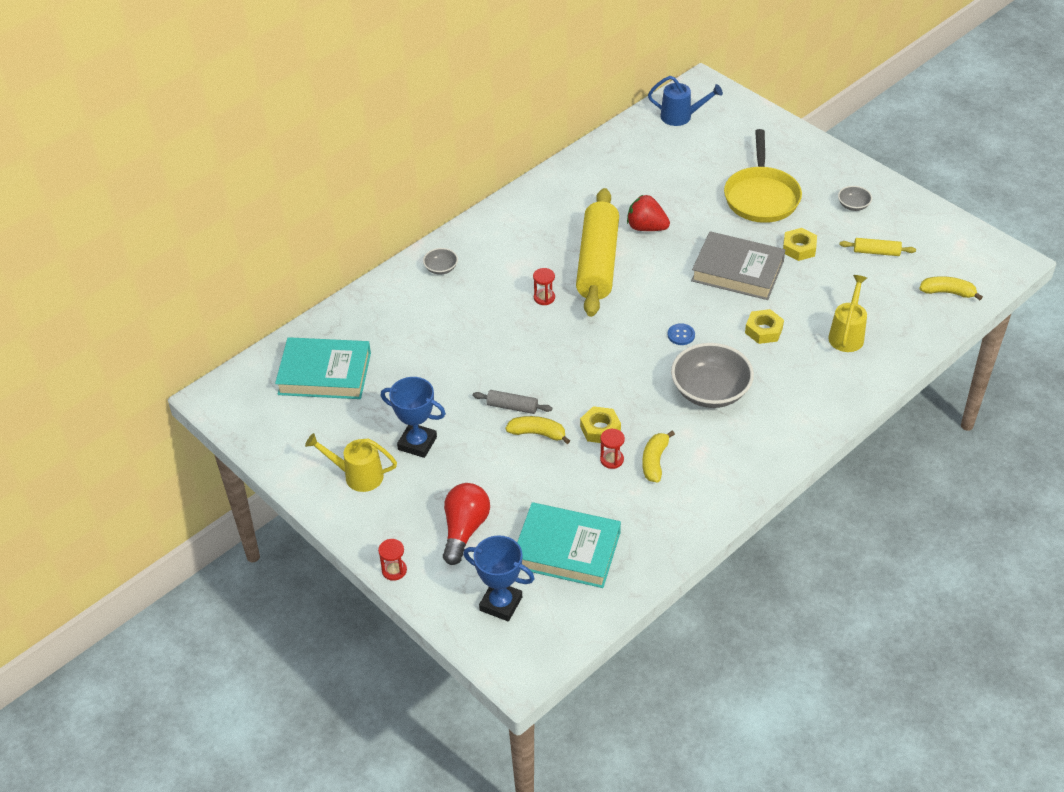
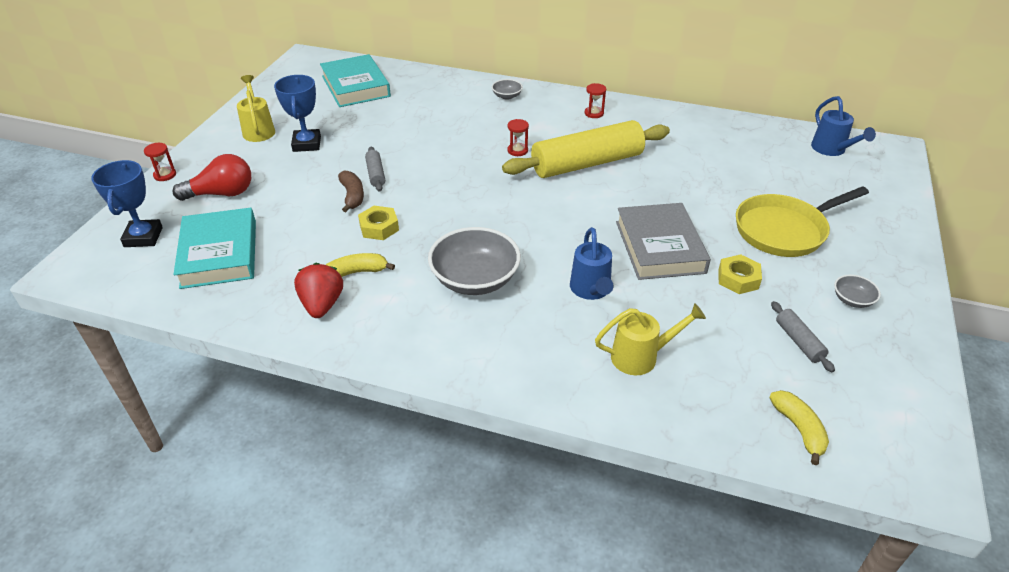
camera: 60 degrees right, 5 degrees down
(537, 433) = (352, 196): yellow banana -> brown banana
(611, 459) = (344, 245): red hourglass -> red hourglass (594, 113)
(646, 228) = (660, 175): red strawberry -> red strawberry (322, 305)
(681, 335) = (537, 238): blue button -> none
(763, 330) = (591, 290): yellow nut -> blue watering can
(876, 252) = (798, 341): yellow rolling pin -> grey rolling pin

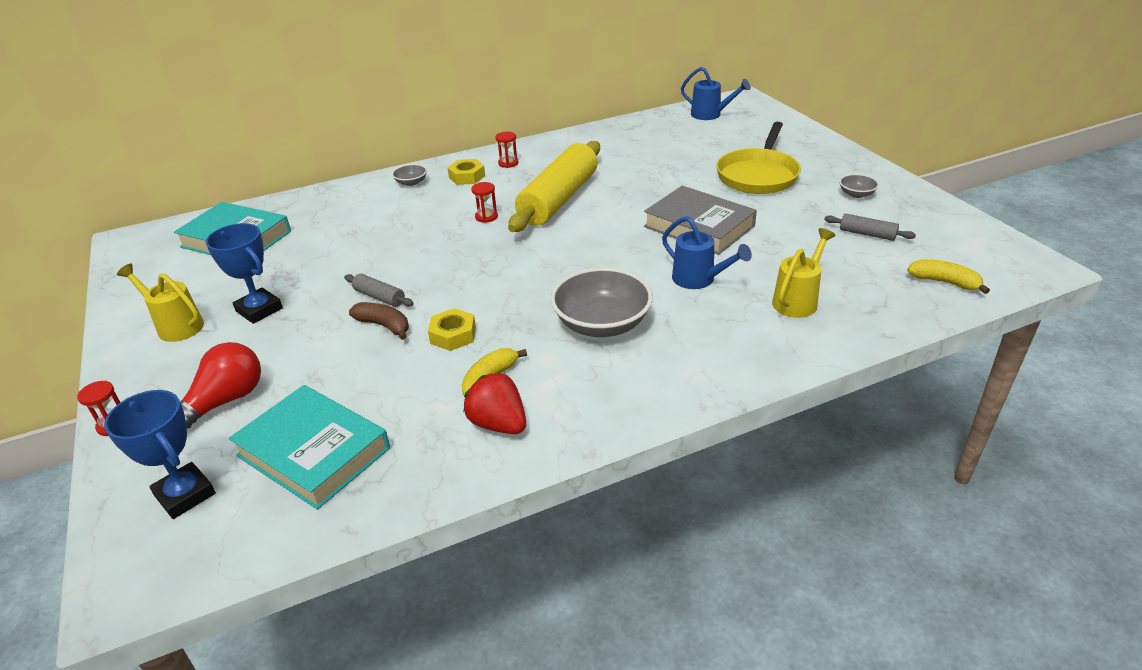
camera: 40 degrees left, 5 degrees down
(738, 279) = (778, 218): yellow nut -> yellow nut (467, 176)

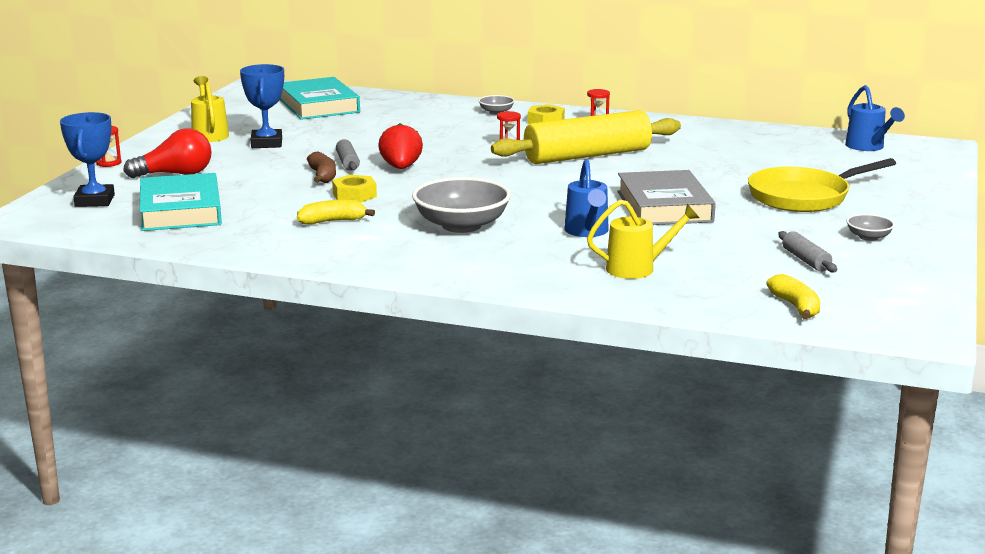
camera: 40 degrees right, 15 degrees down
(498, 424) = (297, 240): red strawberry -> red strawberry (401, 168)

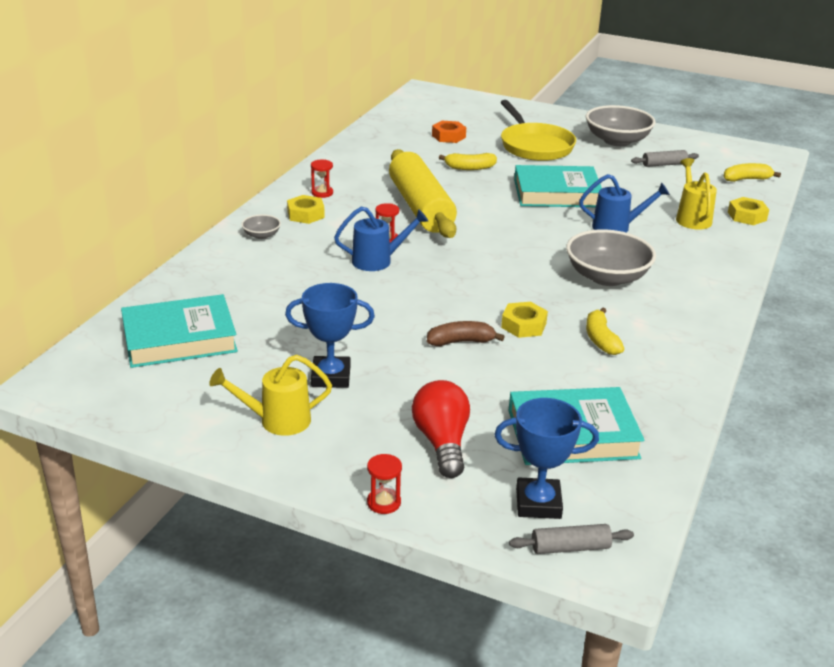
camera: 85 degrees left, 10 degrees up
(347, 162) = (416, 326): grey rolling pin -> grey rolling pin (570, 548)
(401, 168) = (440, 296): red strawberry -> none
(664, 206) = (556, 193): grey book -> turquoise book
(664, 299) = (747, 216): none -> yellow nut
(707, 170) = (470, 168): none -> yellow banana
(793, 160) = (448, 136): none -> orange nut
(867, 147) = (421, 109): blue watering can -> blue watering can (378, 261)
(868, 237) = (617, 140): grey bowl -> grey bowl, size x2.15

